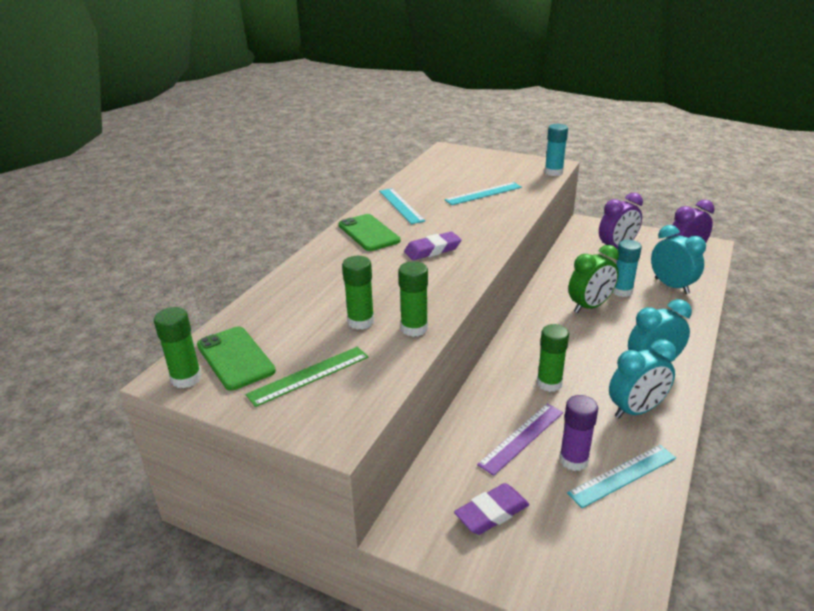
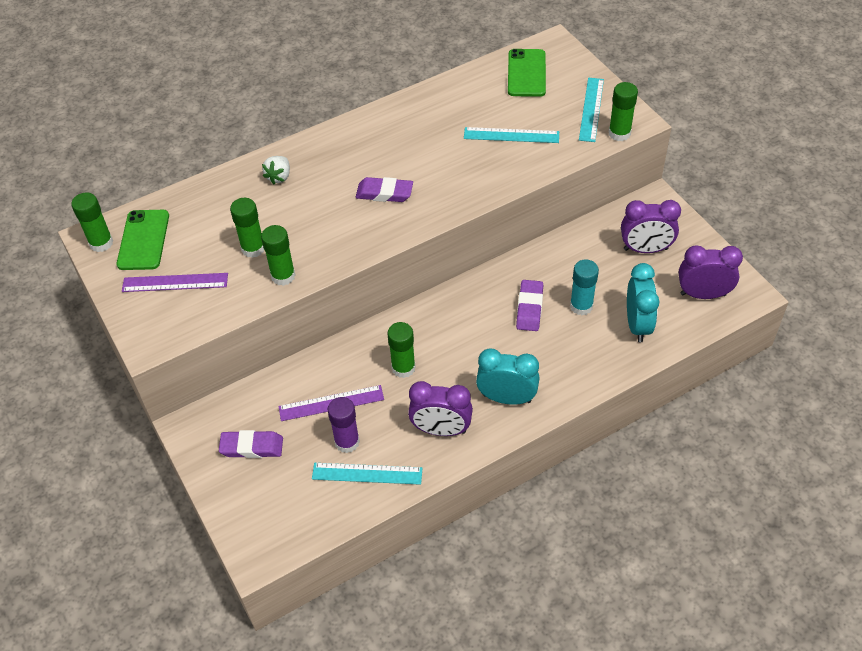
camera: 35 degrees right, 20 degrees up
(309, 375) = (175, 282): green ruler -> purple ruler
(326, 271) = (279, 177): none -> white strawberry
(369, 233) = (354, 144): green phone -> green phone (526, 73)
(401, 205) = (418, 118): turquoise ruler -> turquoise ruler (591, 109)
(553, 172) = (619, 133): turquoise glue stick -> green glue stick
(590, 306) = (529, 308): green clock -> purple eraser
(636, 410) = (441, 430): turquoise clock -> purple clock

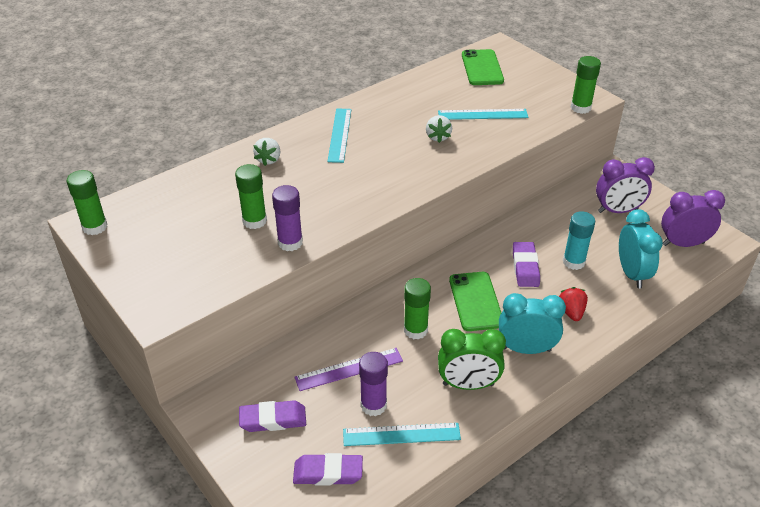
camera: 10 degrees left, 10 degrees down
(143, 240) = (139, 221): green phone -> green phone (475, 301)
(175, 282) = (178, 256): purple ruler -> none
(283, 276) = (290, 243): green glue stick -> purple glue stick
(384, 193) = (375, 166): purple eraser -> purple eraser (328, 473)
(441, 430) = (468, 384): purple clock -> green clock
(457, 161) = (438, 137): none -> white strawberry
(562, 362) = (571, 312): none -> red strawberry
(591, 109) = (549, 91): turquoise ruler -> turquoise ruler (339, 135)

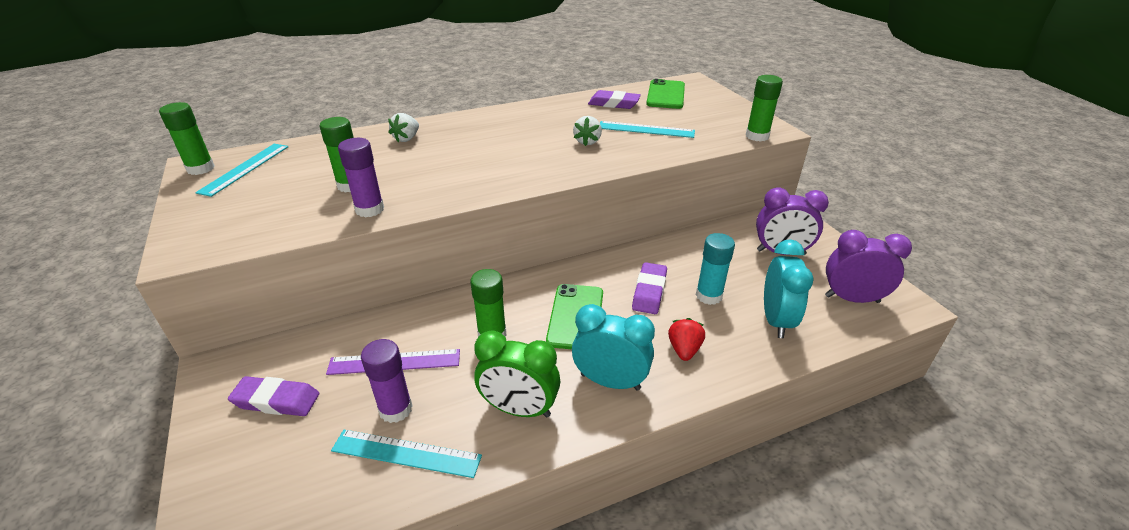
camera: 15 degrees right, 5 degrees down
(328, 473) = (291, 481): purple eraser -> purple eraser (614, 104)
(339, 135) = (489, 128): turquoise ruler -> turquoise ruler (245, 168)

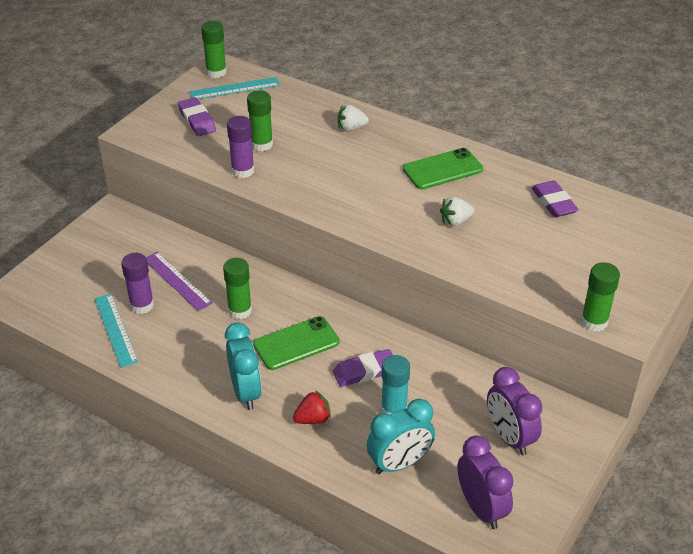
camera: 55 degrees right, 5 degrees up
(276, 400) = (110, 253): purple eraser -> purple eraser (197, 120)
(519, 409) = (185, 360): green clock -> none
(646, 129) = (521, 245): turquoise ruler -> none
(666, 95) = (619, 227): green phone -> green phone (442, 169)

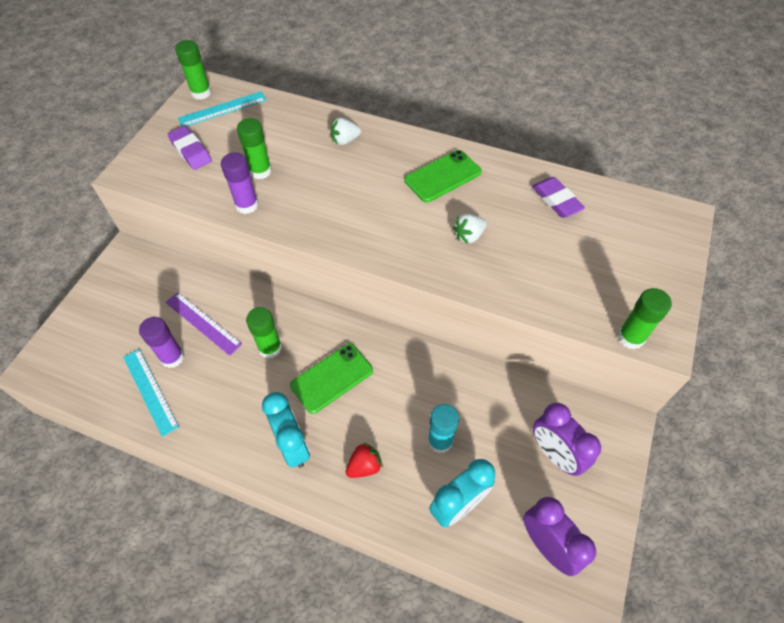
camera: 10 degrees left, 15 degrees up
(365, 371) = (403, 400): purple eraser -> none

